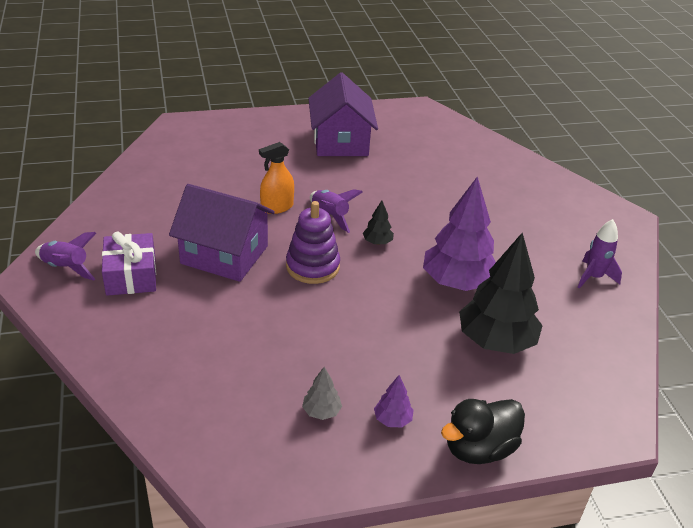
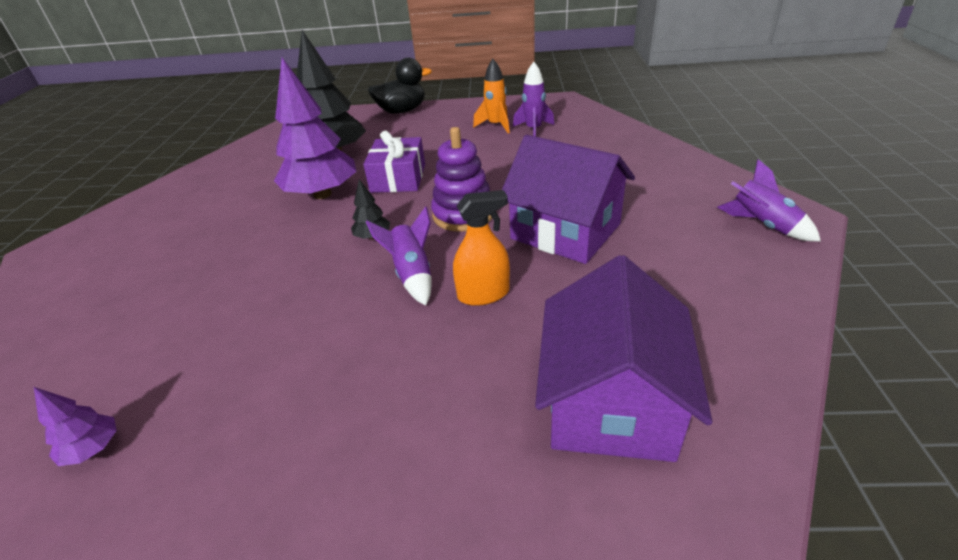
camera: 160 degrees left, 0 degrees up
(131, 275) = (676, 214): purple gift -> purple gift (398, 178)
(321, 411) = (496, 125): grey tree -> orange rocket
(340, 142) = (294, 455): purple house -> purple house (610, 402)
(392, 420) = (448, 121): purple tree -> purple tree (93, 449)
(593, 277) = (187, 193): purple rocket -> purple rocket (533, 130)

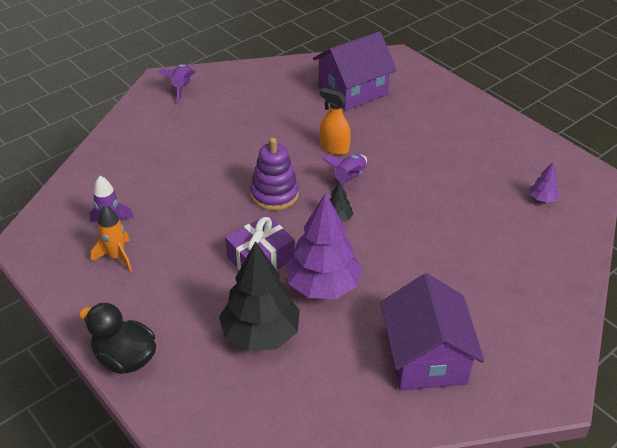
camera: 135 degrees left, 5 degrees up
(565, 231) = (252, 146): purple house -> purple house (425, 357)

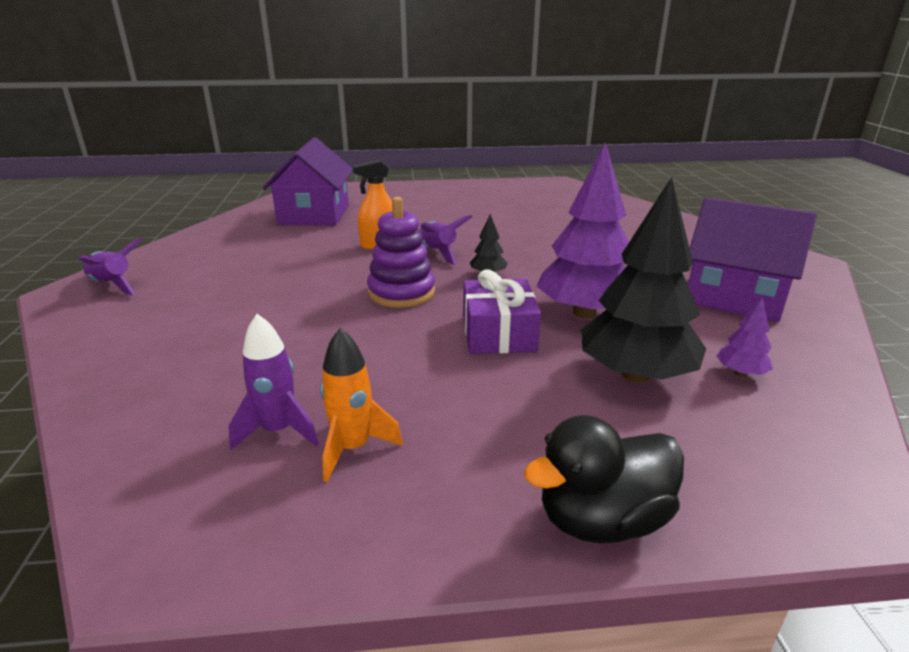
camera: 55 degrees left, 15 degrees down
(542, 199) = (567, 201): purple tree -> purple tree (740, 373)

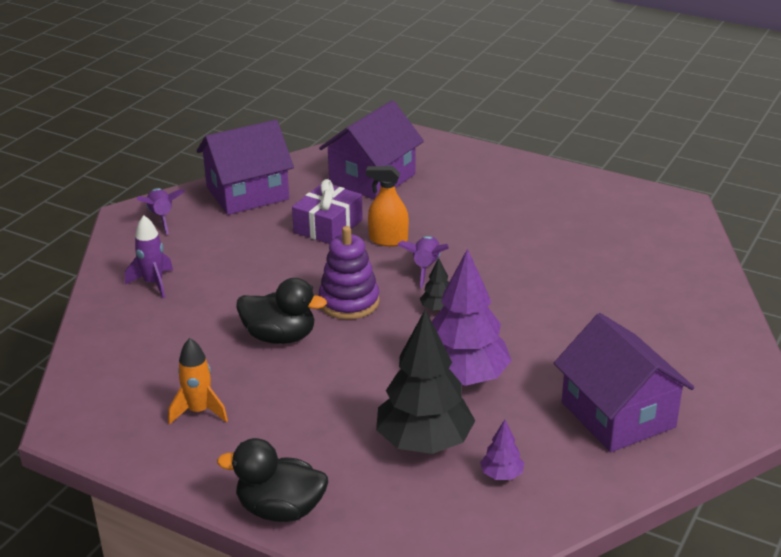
camera: 35 degrees right, 5 degrees up
(200, 247) = (247, 193): none -> purple house
(279, 431) = (171, 383): purple rocket -> purple rocket (153, 283)
(366, 340) = (280, 337): none -> black duck
(498, 333) = (375, 369): purple gift -> purple gift (328, 226)

